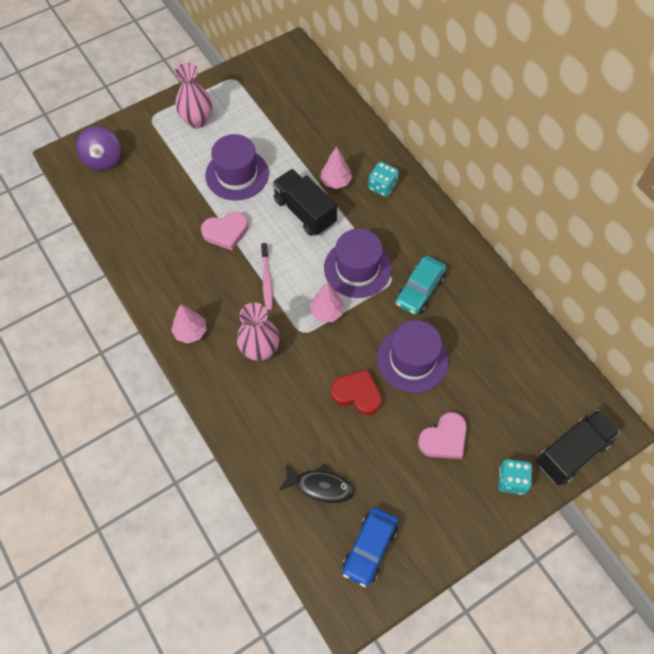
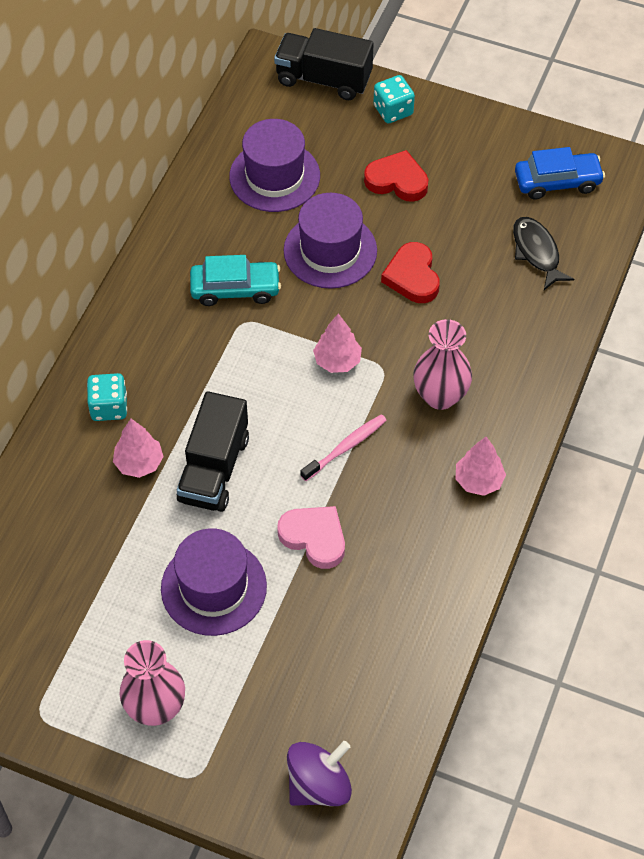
camera: 125 degrees left, 5 degrees down
(357, 268) = (254, 364): purple hat -> purple hat (274, 176)
(444, 439) = (397, 180): pink heart -> red heart

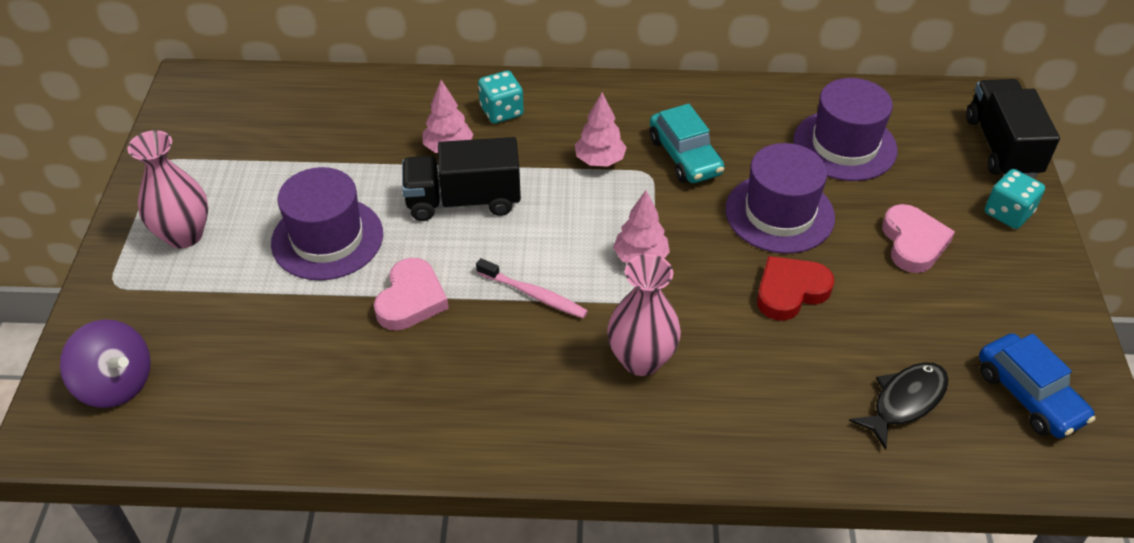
camera: 70 degrees right, 10 degrees down
(397, 180) = (913, 242): red heart -> pink heart
(478, 481) = (541, 427): pink tree -> pink tree (599, 160)

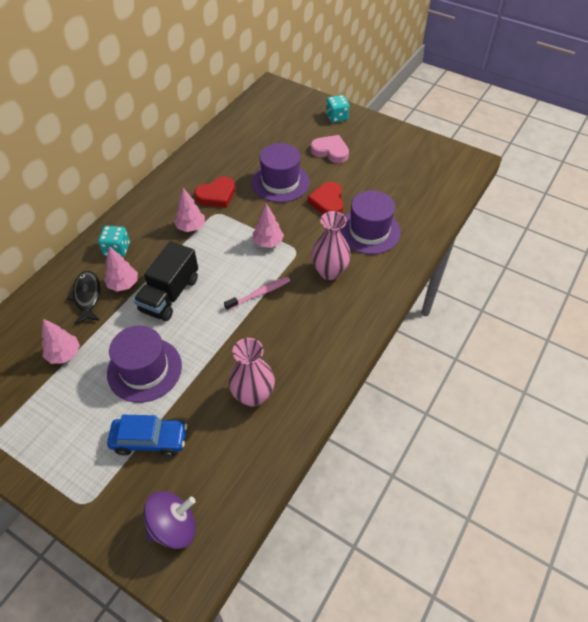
camera: 60 degrees left, 5 degrees up
(184, 235) = (76, 446): pink vase -> pink vase (253, 395)
(306, 154) = (64, 354): none -> pink tree
(411, 299) = (222, 347): pink heart -> none
(685, 156) = (216, 195): turquoise car -> red heart
(844, 145) = (258, 141): purple hat -> purple hat (369, 231)
(905, 401) = (409, 199): black fish -> black fish (87, 297)
(1001, 147) = (300, 98): black truck -> none
(1029, 395) = (428, 163): blue car -> blue car (150, 440)

